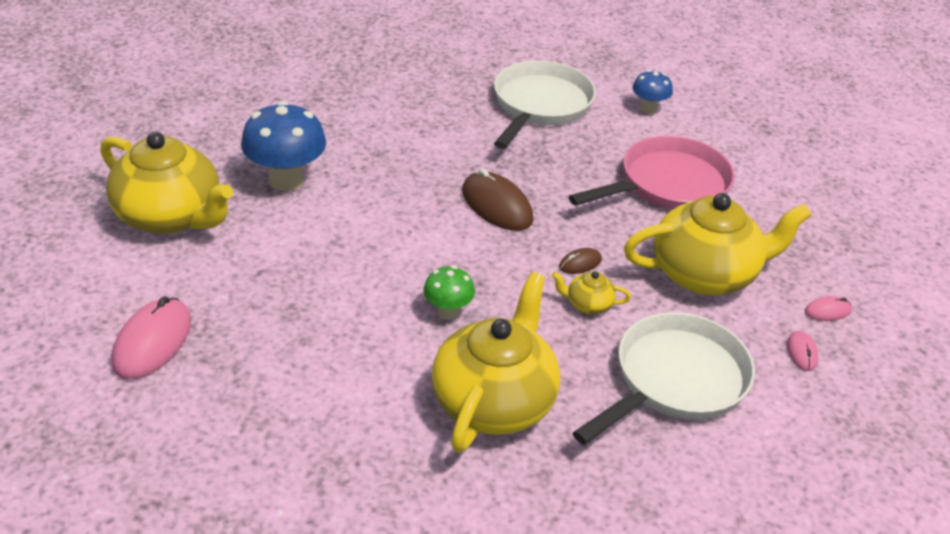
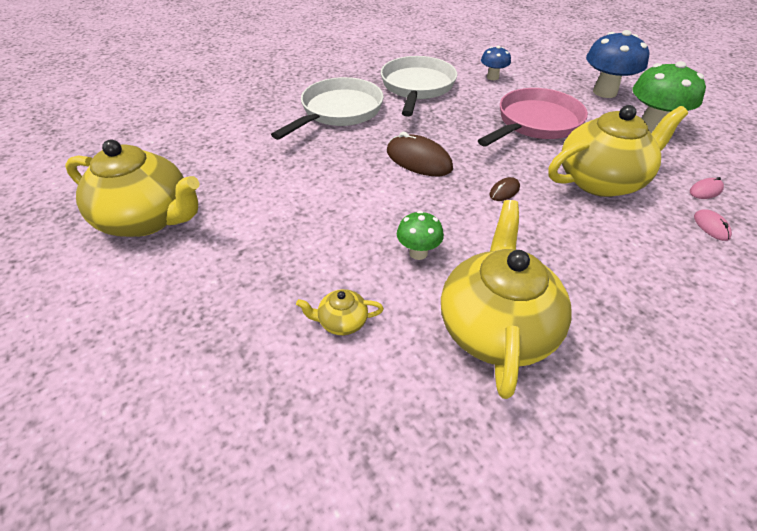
camera: 10 degrees left, 5 degrees up
(152, 342) = (152, 343): pink mouse -> none
(286, 181) = (243, 172): blue mushroom -> blue mushroom (604, 92)
(588, 304) = (528, 222): yellow teapot -> yellow teapot (342, 322)
(675, 381) = (633, 272): white pan -> white pan (338, 112)
(818, 219) = (651, 127): none -> green mushroom

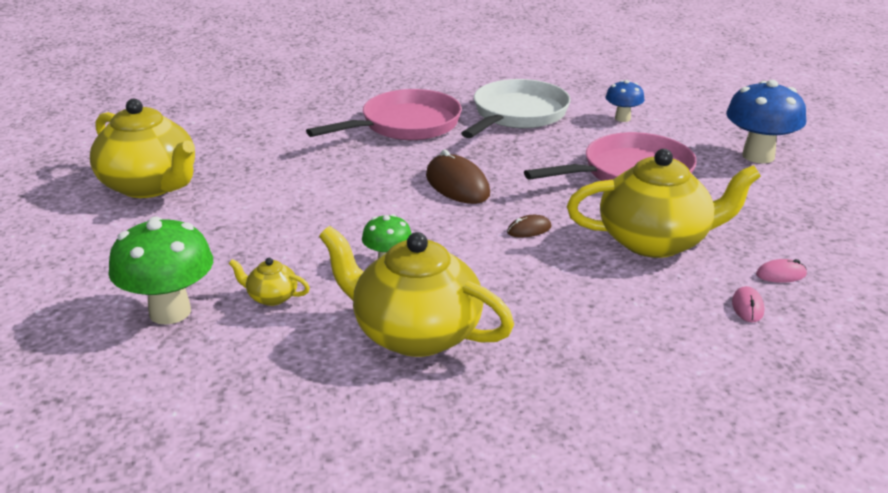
camera: 20 degrees right, 15 degrees down
(338, 112) = (405, 125): white pan -> pink pan
(496, 327) = (415, 333): yellow teapot -> yellow teapot turned 90 degrees counterclockwise
(651, 127) = (781, 202): green mushroom -> green mushroom (170, 312)

